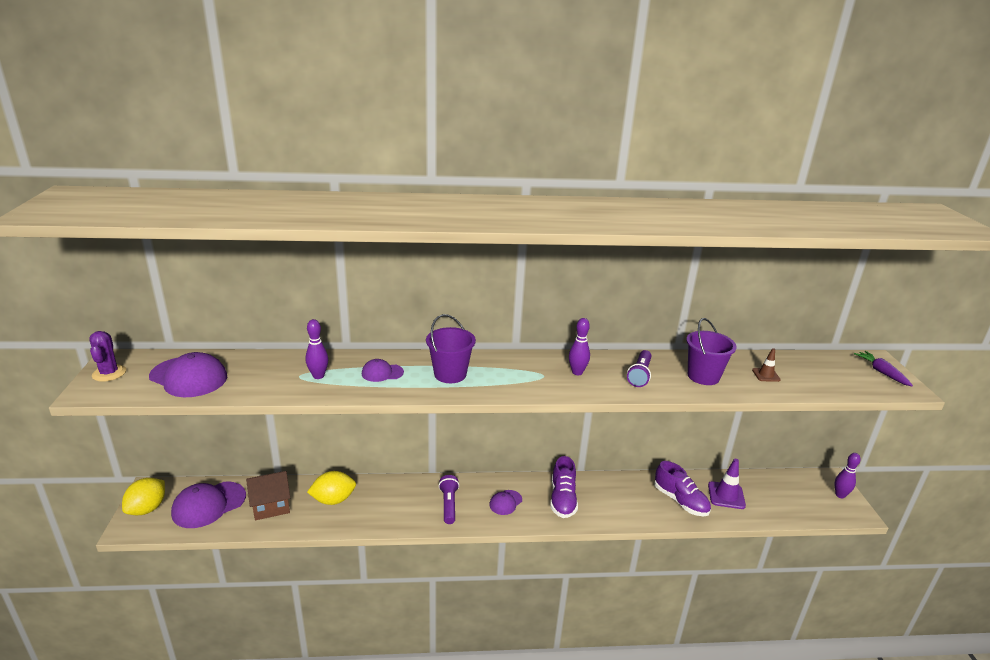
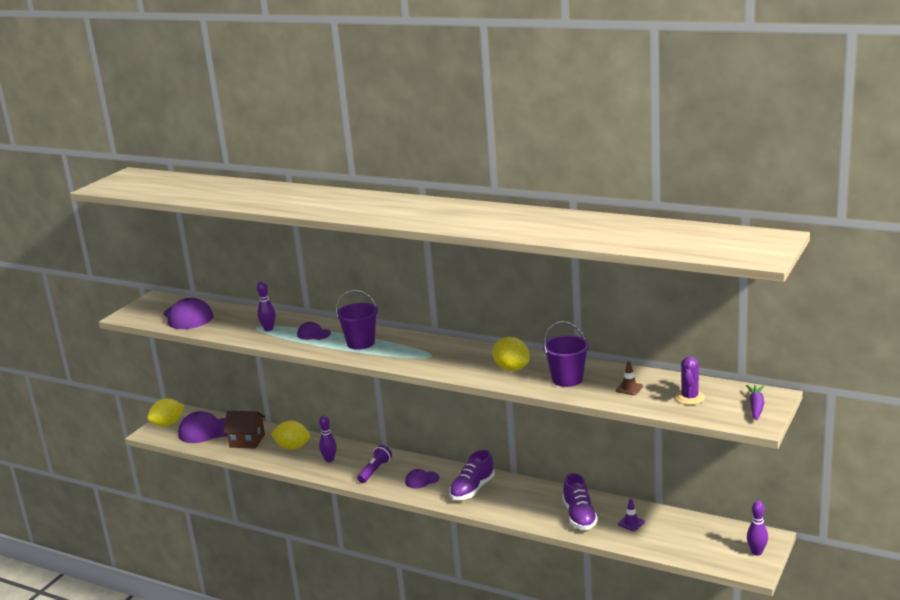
camera: 35 degrees right, 5 degrees down
(109, 373) = (145, 306): purple cactus -> purple cactus (689, 398)
(577, 372) = (461, 358): purple bowling pin -> purple bowling pin (329, 460)
(640, 375) = (512, 369): purple flashlight -> yellow lemon
(726, 495) = (631, 523): purple traffic cone -> purple traffic cone, size x0.59

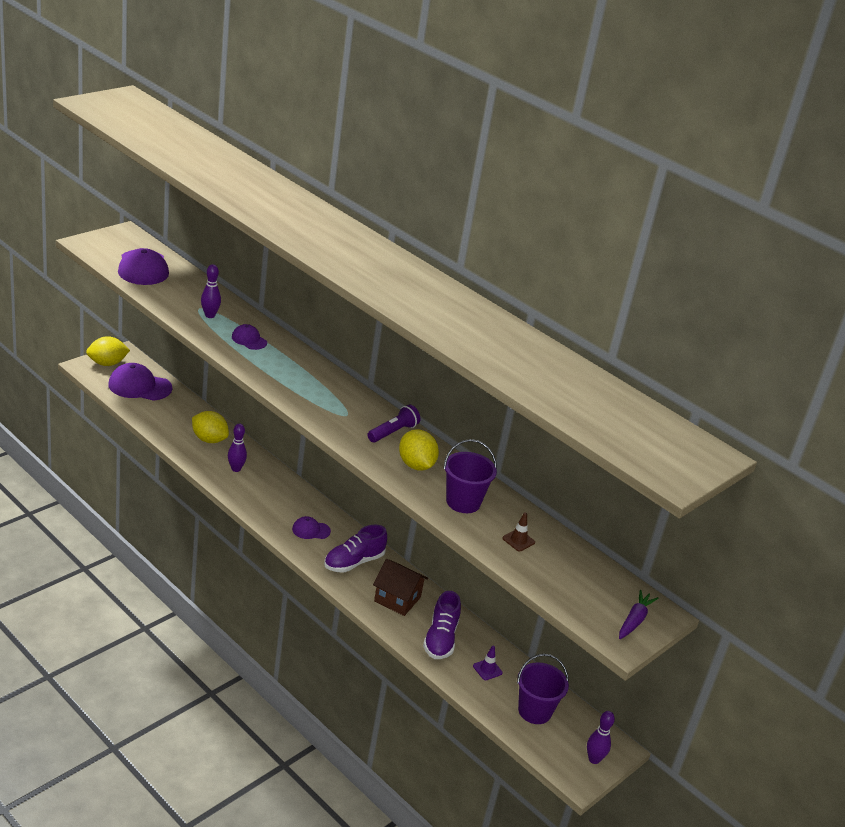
camera: 10 degrees right, 10 degrees up
(247, 441) = (170, 414): brown house -> brown house (397, 599)
(361, 343) = (287, 370): purple bucket -> purple bucket (534, 711)
(375, 471) = (272, 500): purple flashlight -> purple flashlight (393, 432)
(689, 398) = (573, 579): purple cactus -> none

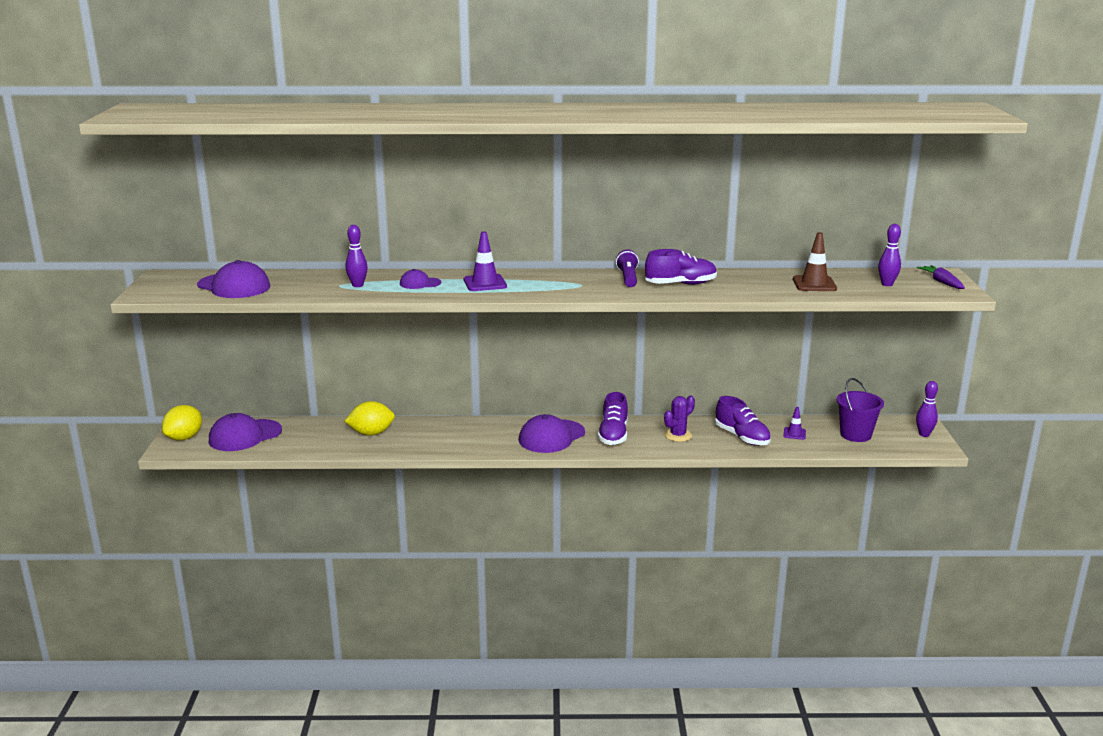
camera: 40 degrees left, 10 degrees down
(236, 469) = (428, 437): purple bowling pin -> purple bowling pin (887, 284)
(288, 368) = (485, 283): none -> purple traffic cone
(311, 530) = (551, 437): purple cap -> purple cap, size x1.87
(397, 599) = (678, 435): brown house -> purple cactus
(416, 465) = (681, 284): yellow lemon -> purple shoe
(463, 502) = (747, 285): purple bucket -> none
(518, 540) = (814, 284): brown traffic cone -> brown traffic cone, size x1.69

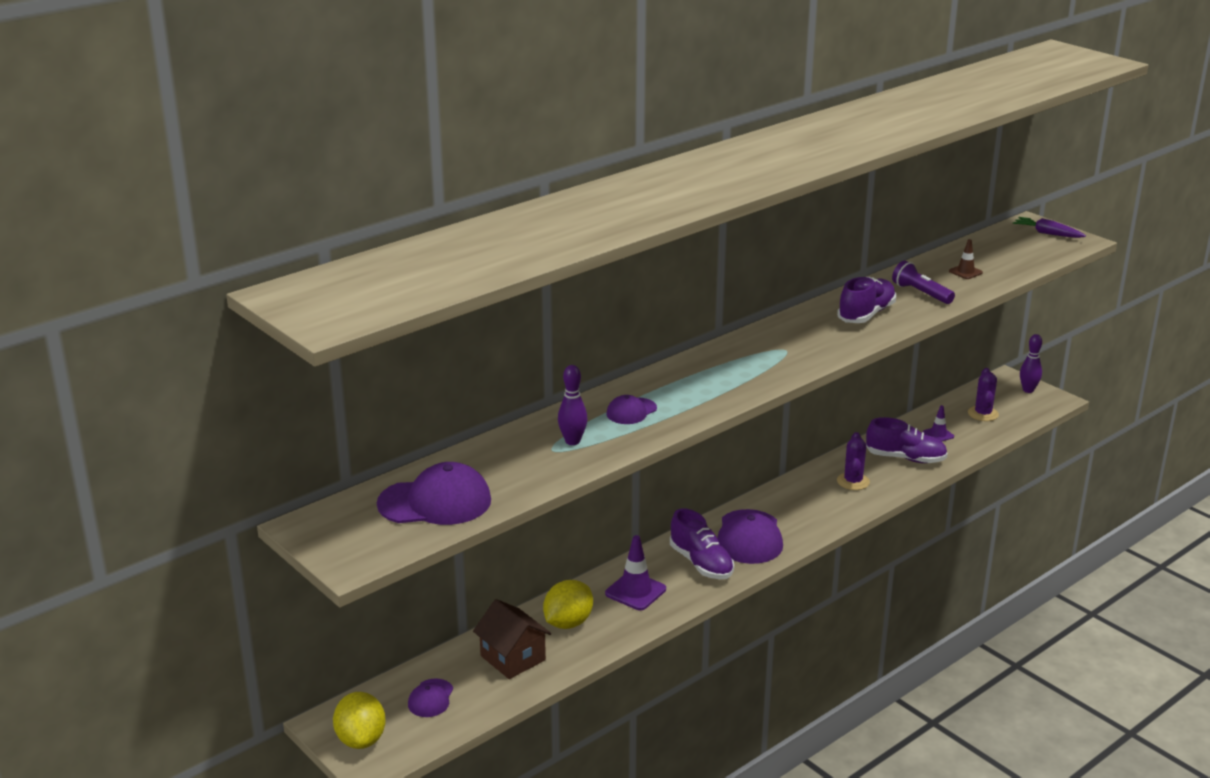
camera: 40 degrees left, 5 degrees up
(245, 436) = (431, 698): purple cap -> purple cap, size x0.54
(314, 436) = (513, 658): none -> brown house
(485, 283) = (694, 384): purple traffic cone -> purple traffic cone (635, 591)
(613, 435) = (799, 508): purple shoe -> purple shoe (701, 563)
(628, 278) = (808, 324): purple flashlight -> purple flashlight (921, 293)
(814, 284) = (965, 272): brown traffic cone -> brown traffic cone, size x0.59
(855, 435) = (983, 414): purple bucket -> purple cactus
(887, 284) = (1015, 251): purple bowling pin -> none

